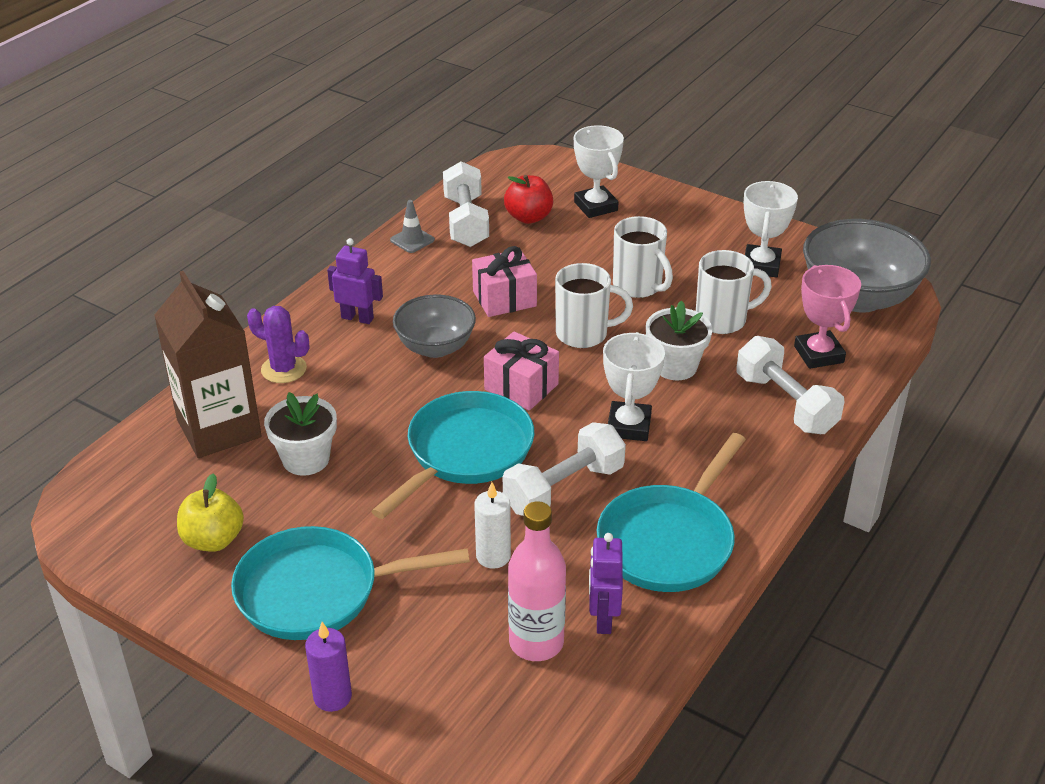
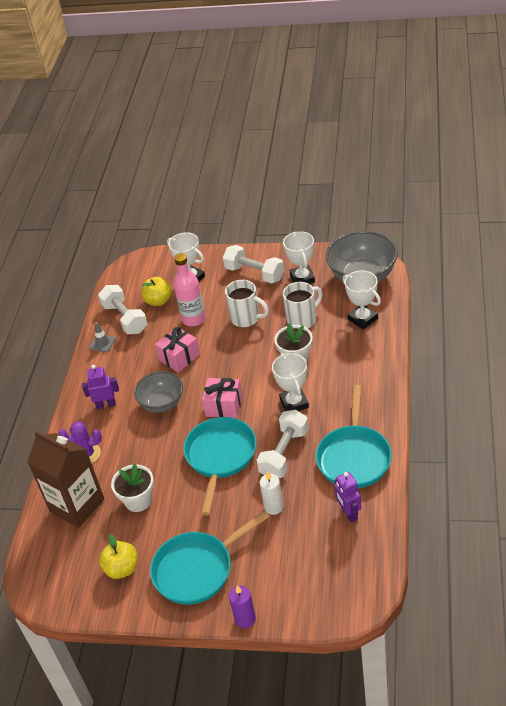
camera: 20 degrees left, 5 degrees up
(528, 217) = (158, 301): red apple -> yellow apple
(536, 642) = (325, 541): pink bottle -> pink bottle (194, 319)
(584, 334) = (236, 360): white mug -> none
(785, 404) = (363, 355): white dumbbell -> white dumbbell (254, 274)
(818, 354) = (363, 319): pink trophy -> white trophy

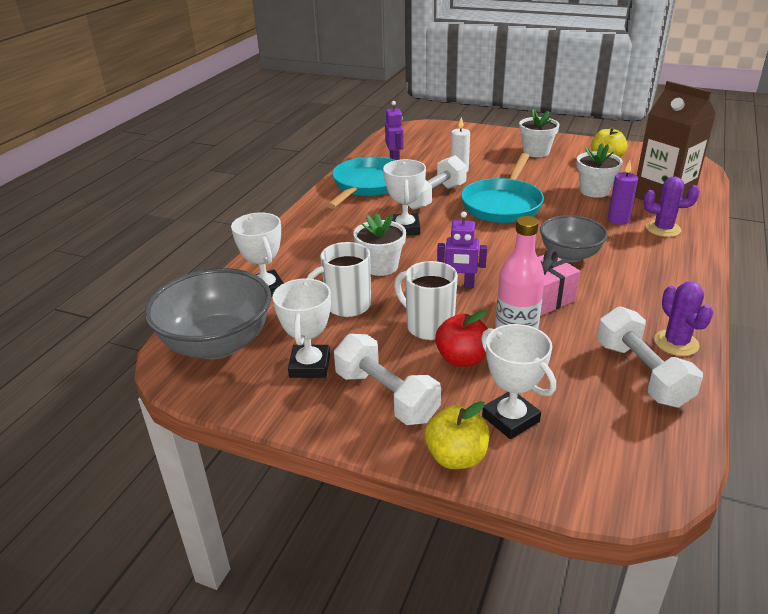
camera: 170 degrees left, 10 degrees down
(102, 343) = (676, 343): grey traffic cone -> purple cactus
(106, 405) = (649, 267): purple robot -> purple robot (460, 285)
(158, 301) = (578, 390): yellow apple -> yellow apple (456, 457)
(198, 569) = (536, 152): turquoise pan -> white flower pot
(221, 303) = (462, 359): none -> red apple
(224, 406) = (489, 240): pink gift -> none
(245, 619) = (501, 130): purple candle -> purple candle (618, 220)

